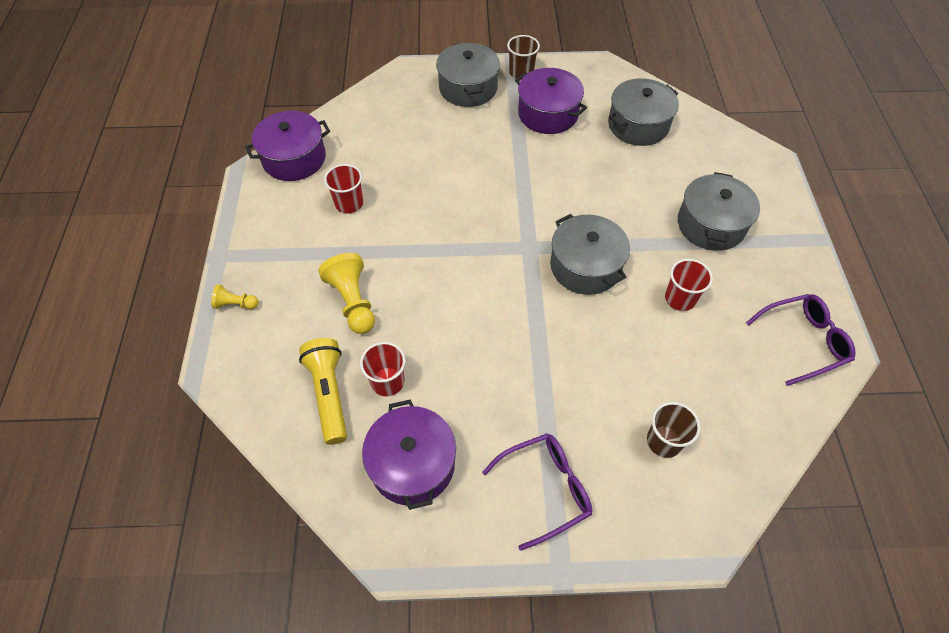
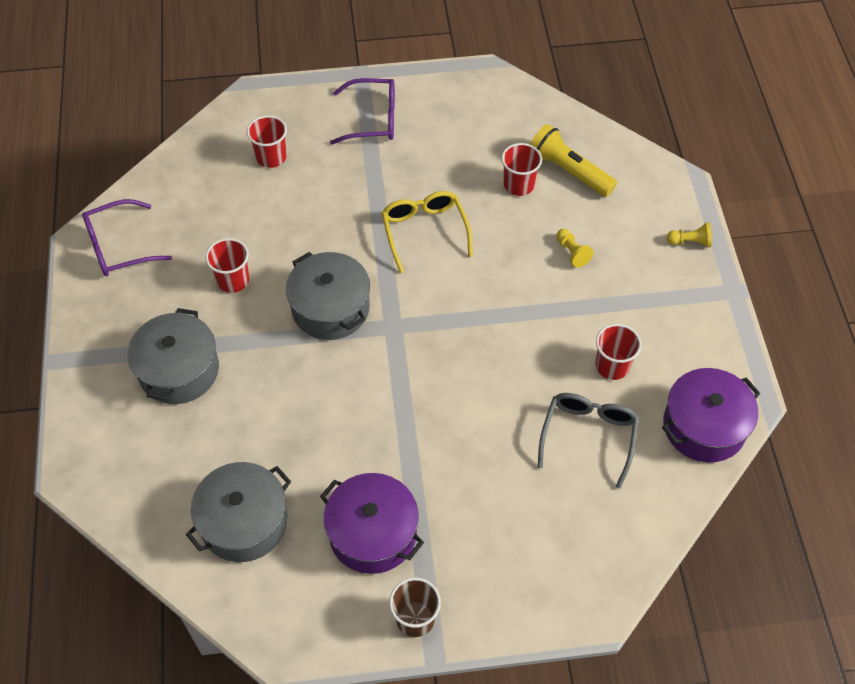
camera: 175 degrees right, 0 degrees up
(329, 394) = (568, 171): yellow flashlight -> yellow flashlight turned 150 degrees clockwise
(353, 302) = (572, 252): yellow pawn -> yellow pawn, size x0.54
(383, 158) = (588, 436): none -> grey glasses
(412, 464) = (483, 128): purple pot -> none
(468, 88) = (495, 577): grey pot -> none
(494, 335) = (424, 231): none -> yellow glasses
(545, 489) = (373, 119): purple glasses -> purple glasses turned 150 degrees counterclockwise
(664, 441) = (271, 157): brown cup -> red cup

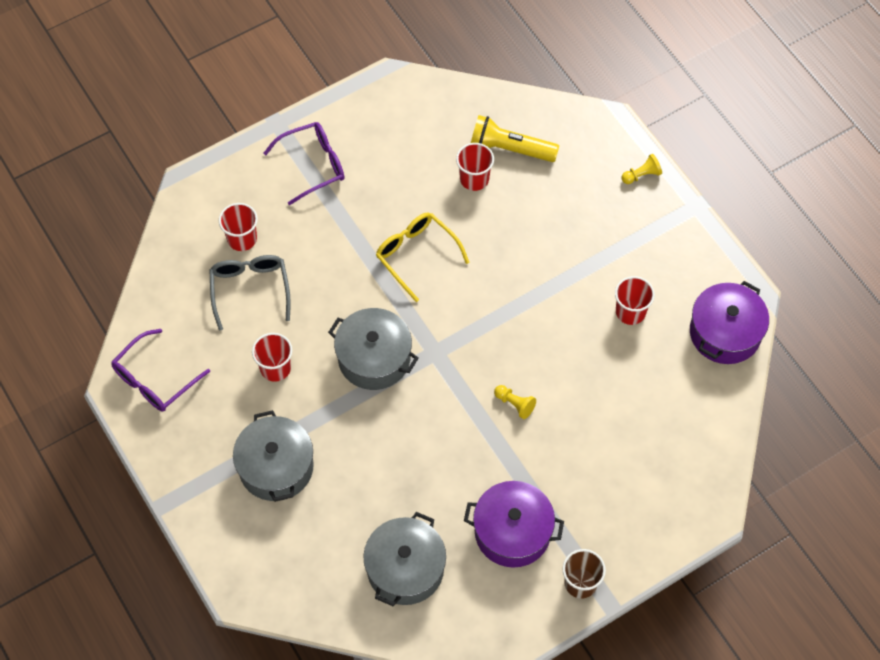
camera: 25 degrees left, 5 degrees up
(572, 252) = (550, 224): yellow pawn -> yellow pawn (515, 404)
(588, 436) = (640, 379): grey glasses -> grey glasses (250, 290)

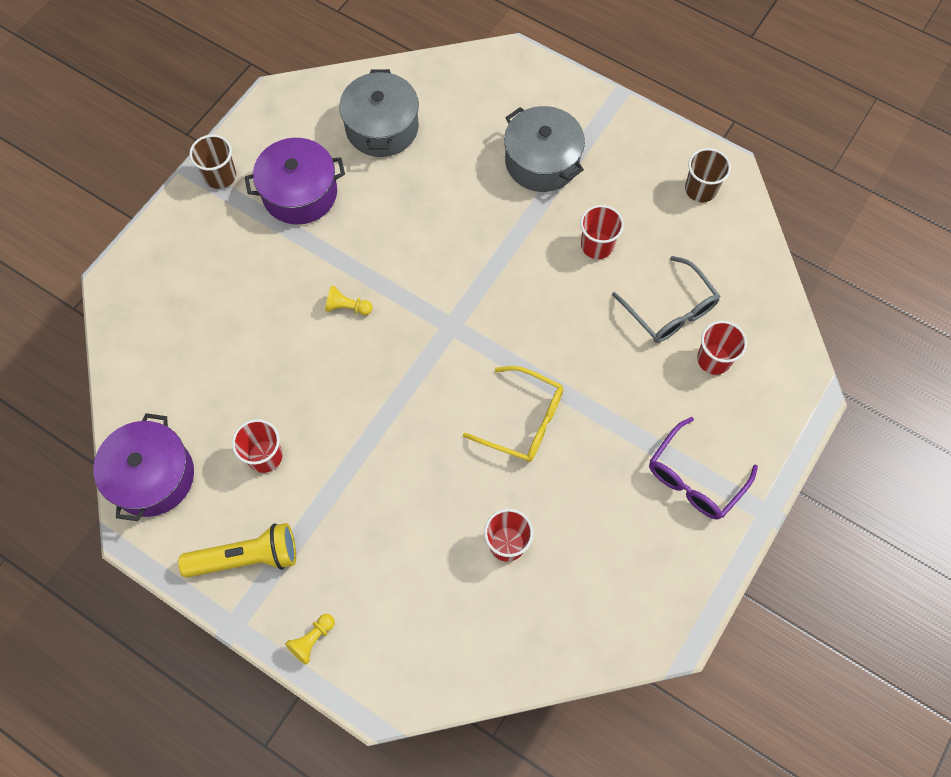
camera: 155 degrees right, 5 degrees up
(155, 379) = (700, 189): purple glasses -> brown cup
(374, 358) = (508, 294): grey pot -> none
(510, 149) = (484, 604): yellow flashlight -> yellow flashlight (246, 558)

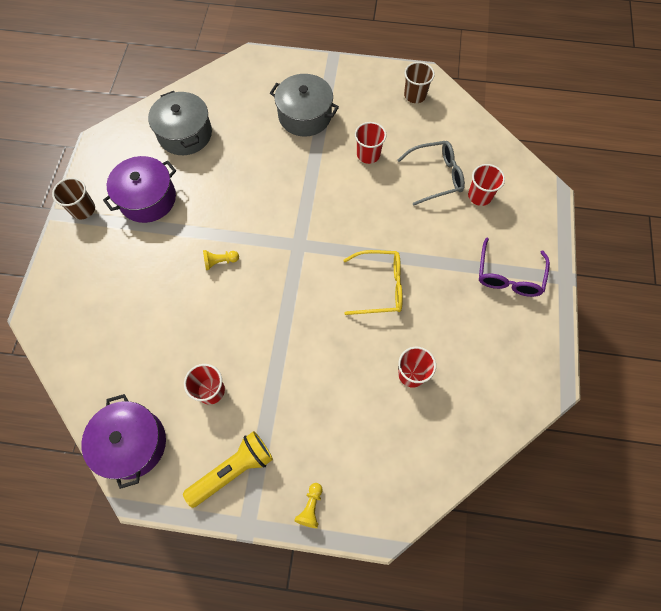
camera: 25 degrees left, 0 degrees up
(670, 310) = (436, 176): grey glasses -> grey glasses turned 45 degrees counterclockwise

